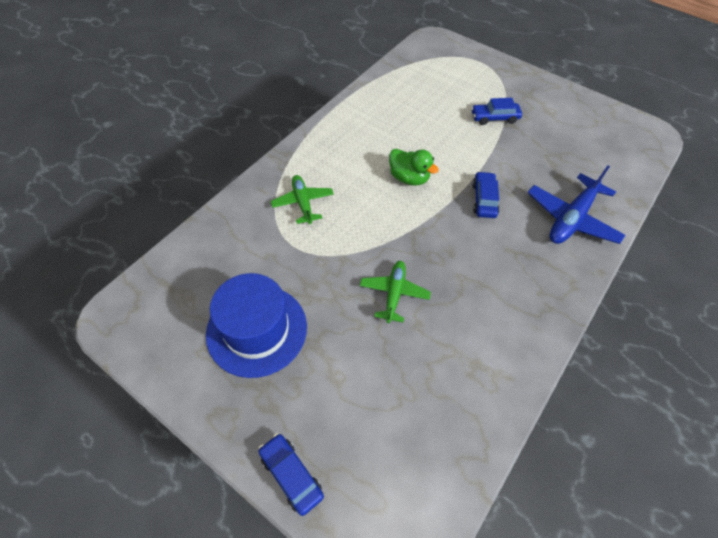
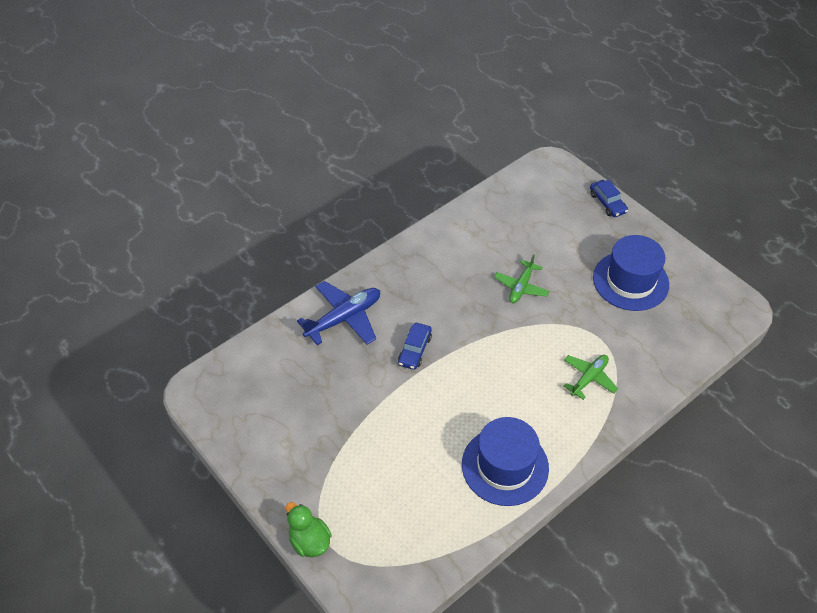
camera: 165 degrees left, 5 degrees down
(303, 203) = (589, 378): green plane -> green plane turned 135 degrees counterclockwise
(369, 122) = (505, 466): none -> blue hat
(409, 178) = (479, 386): green duck -> green duck (309, 541)
(494, 118) = (357, 445): blue car -> none

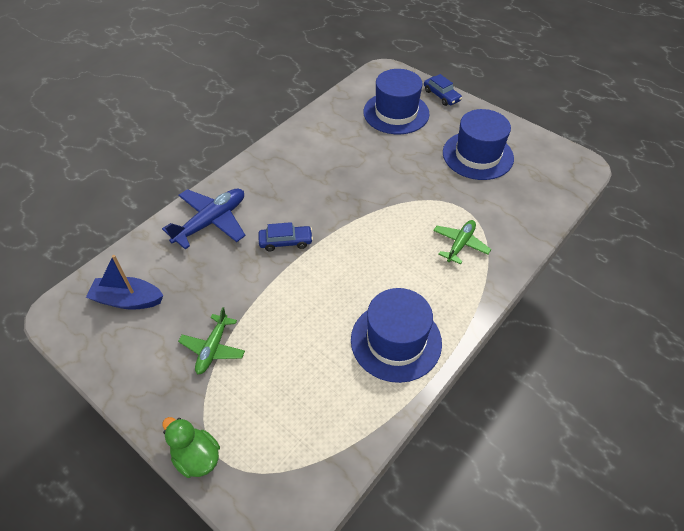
camera: 10 degrees left, 0 degrees up
(259, 387) = (128, 300): none -> blue boat
(414, 350) = (286, 242): blue car -> blue car turned 105 degrees counterclockwise
(521, 287) = (379, 172): green plane -> green plane (213, 348)
(553, 218) = (396, 113): none -> blue hat

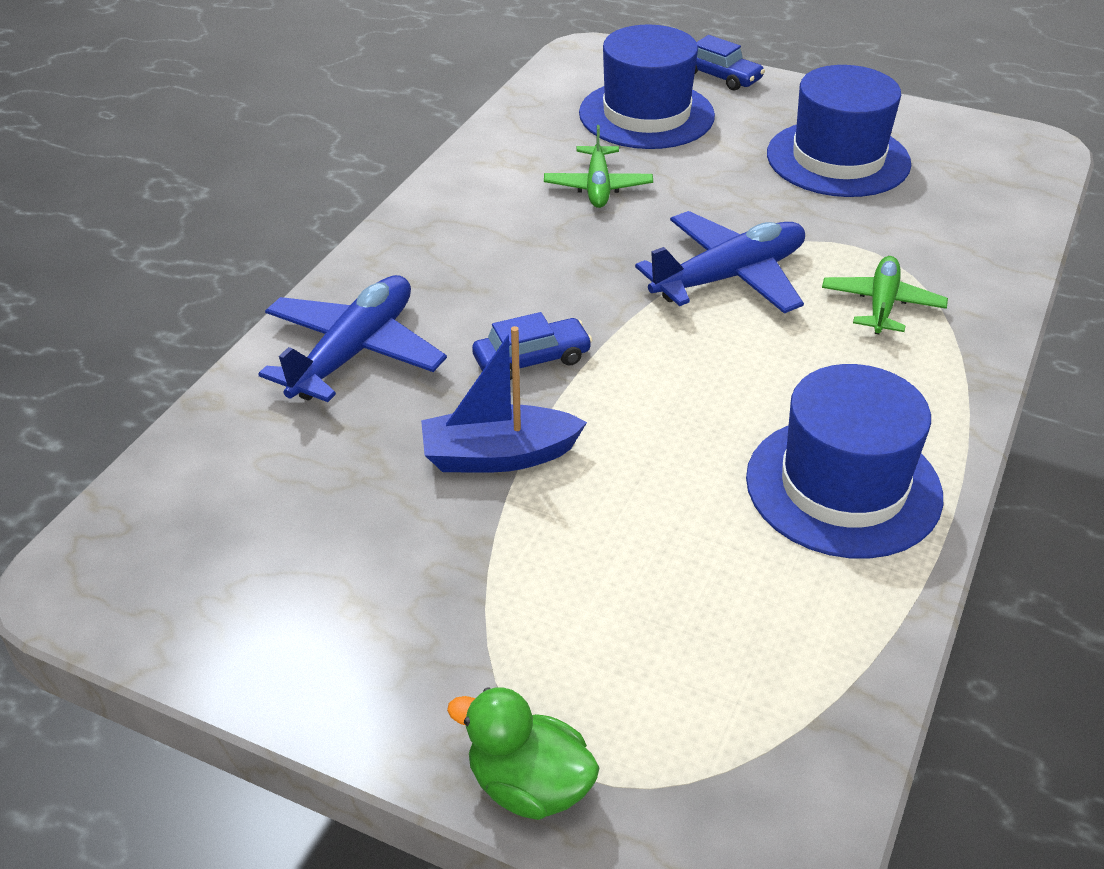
camera: 15 degrees left, 10 degrees down
(128, 300) = (231, 525): blue boat -> blue boat (499, 456)
(213, 348) = (467, 576): green plane -> green plane (598, 187)
(394, 214) = (729, 277): none -> blue plane

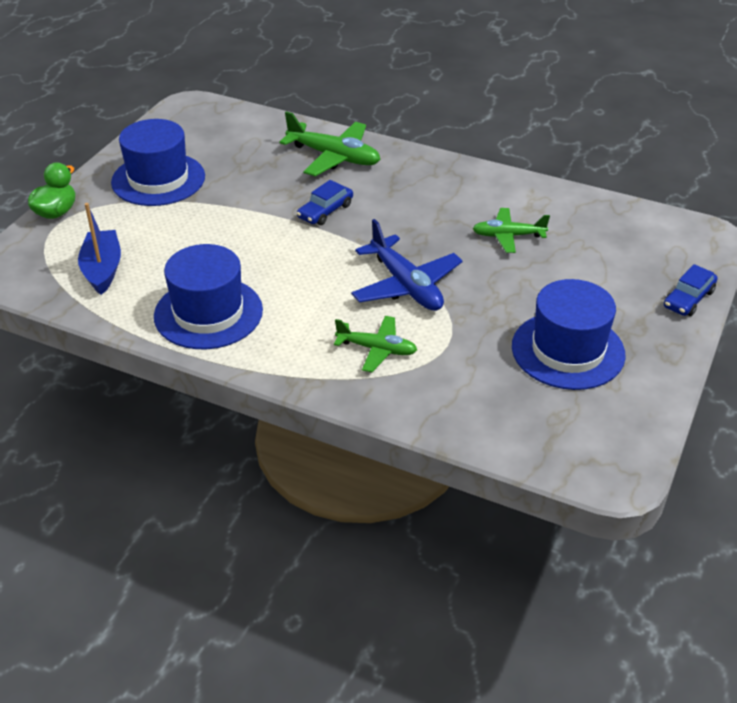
camera: 90 degrees right, 0 degrees up
(354, 352) = (334, 157): blue plane -> green plane
(499, 456) = (249, 202): blue boat -> blue boat (102, 270)
(532, 359) = (325, 211): blue car -> blue car turned 60 degrees clockwise
(646, 114) = (613, 259): blue hat -> blue hat (158, 179)

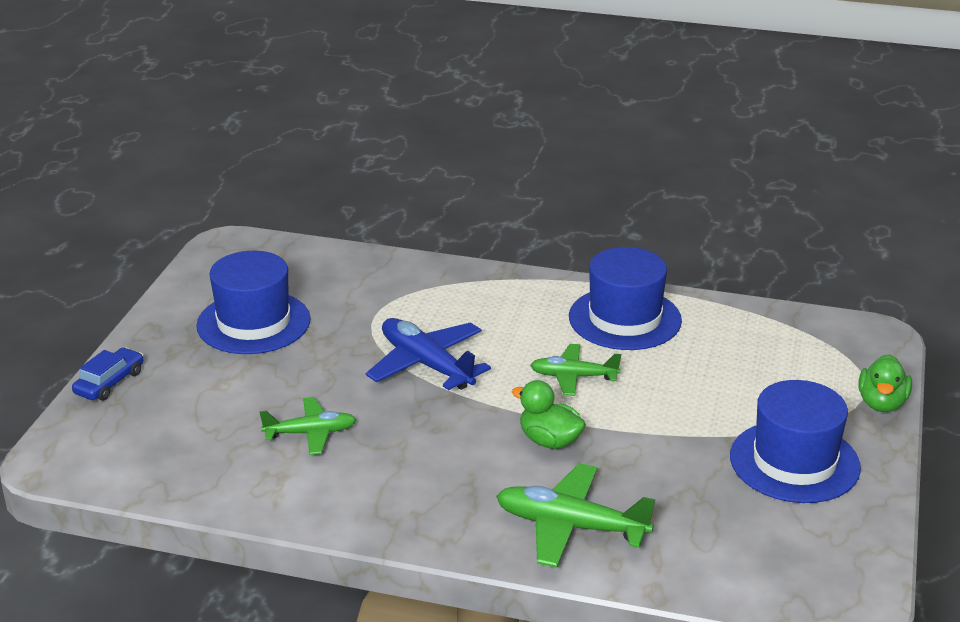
camera: 170 degrees right, 10 degrees down
(102, 270) = (766, 347): blue boat -> none
(325, 211) = (549, 441): blue car -> green duck
(377, 349) = (443, 305): green plane -> green plane (573, 377)

